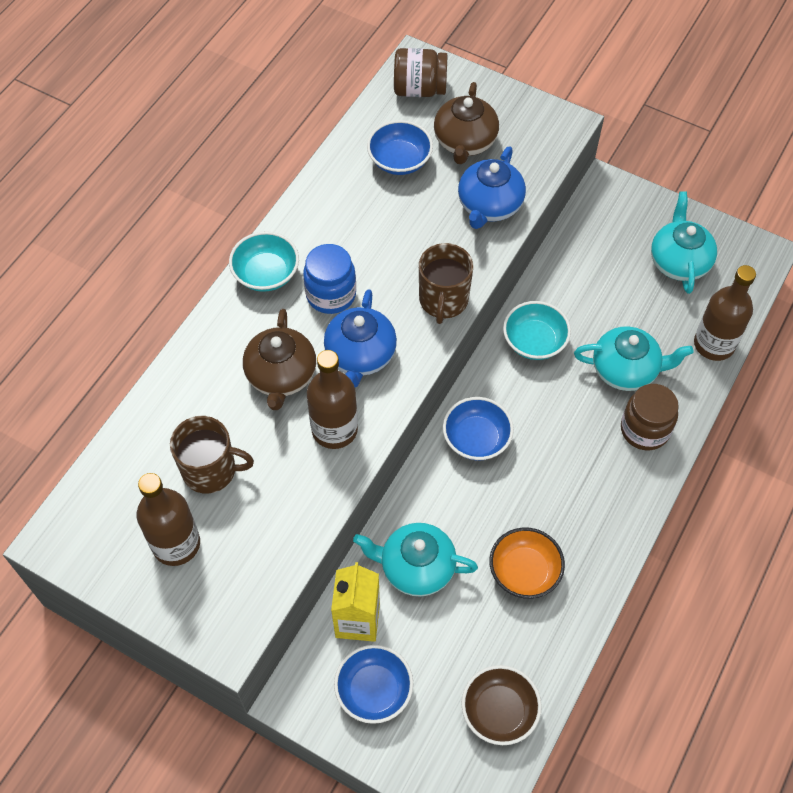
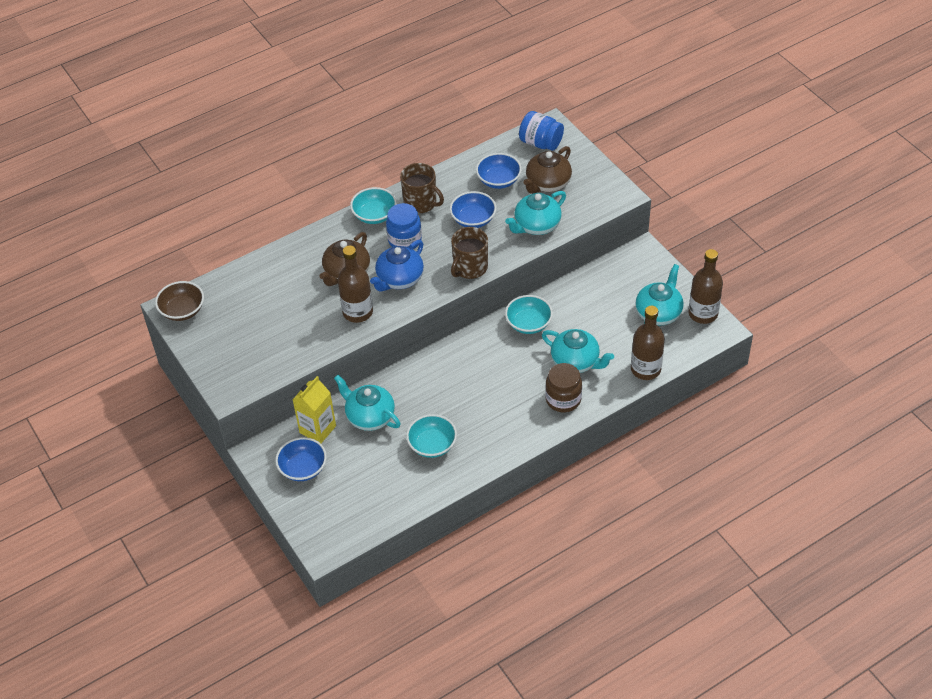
camera: 30 degrees right, 10 degrees down
(176, 544) = (232, 335): brown bottle -> brown bottle (703, 313)
(210, 470) = (275, 306): brown mug -> brown mug (421, 203)
(419, 89) = (540, 143): brown jar -> blue jar
(476, 439) = (453, 363): blue bowl -> blue bowl (473, 219)
(489, 206) = (536, 225): blue teapot -> turquoise teapot
(499, 711) = (366, 509): brown bowl -> brown bowl (182, 310)
(524, 571) = (432, 445): orange bowl -> turquoise bowl

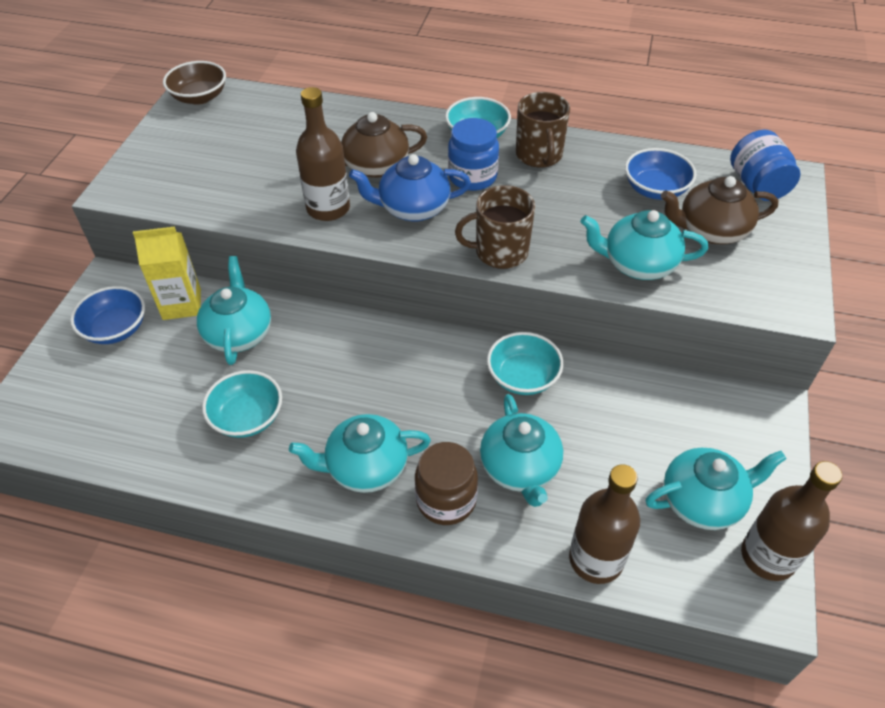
camera: 45 degrees right, 0 degrees up
(473, 219) = (572, 207): blue bowl -> none
(513, 417) = (365, 467): none -> turquoise teapot

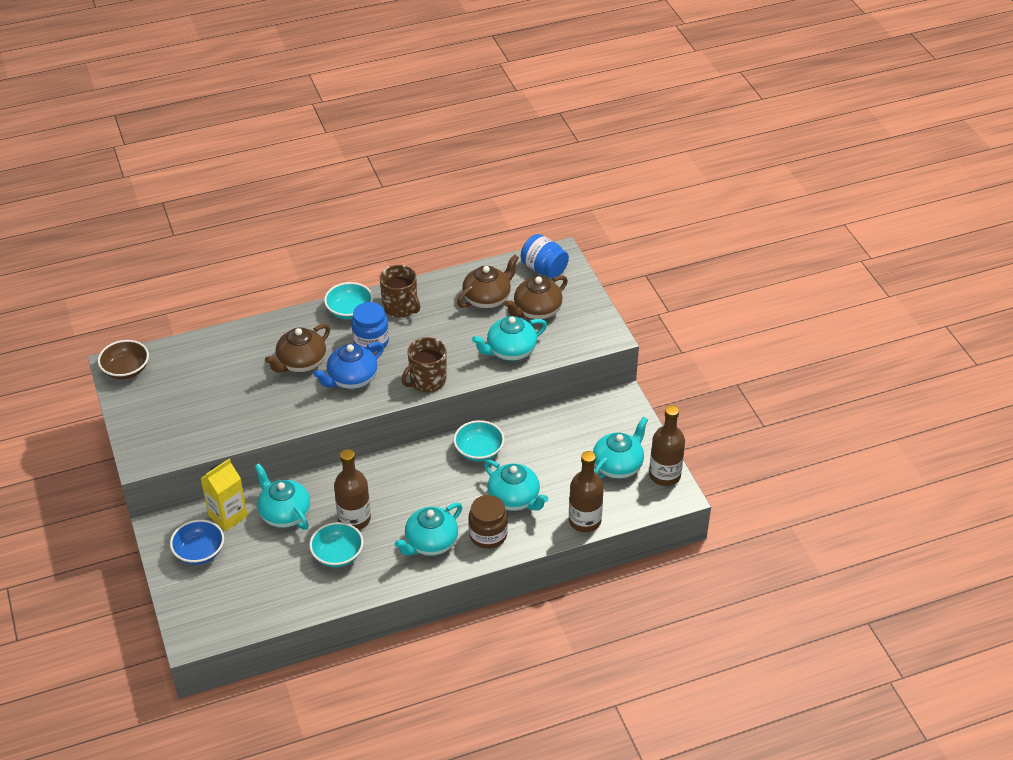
camera: 35 degrees left, 5 degrees down
(328, 208) = (298, 404): brown bottle -> brown bottle (354, 519)
(655, 189) = (487, 299): blue bowl -> brown teapot

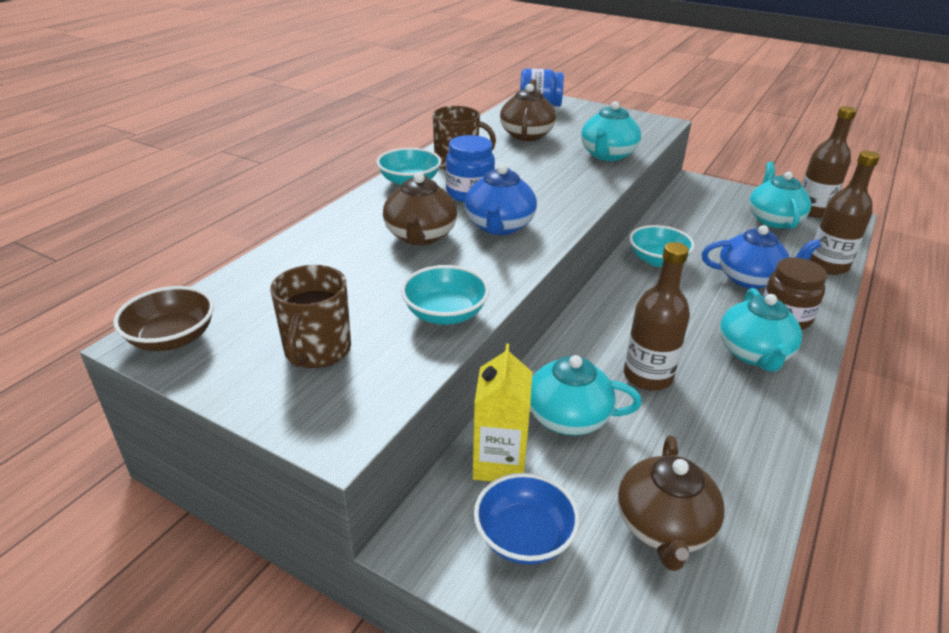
camera: 40 degrees left, 10 degrees down
(337, 554) = (691, 423): turquoise bowl -> turquoise bowl (445, 314)
(427, 381) = (576, 199): brown mug -> brown mug (317, 350)
(514, 499) = (750, 279): turquoise teapot -> blue teapot
(536, 311) = (580, 128): brown teapot -> brown teapot (663, 527)

